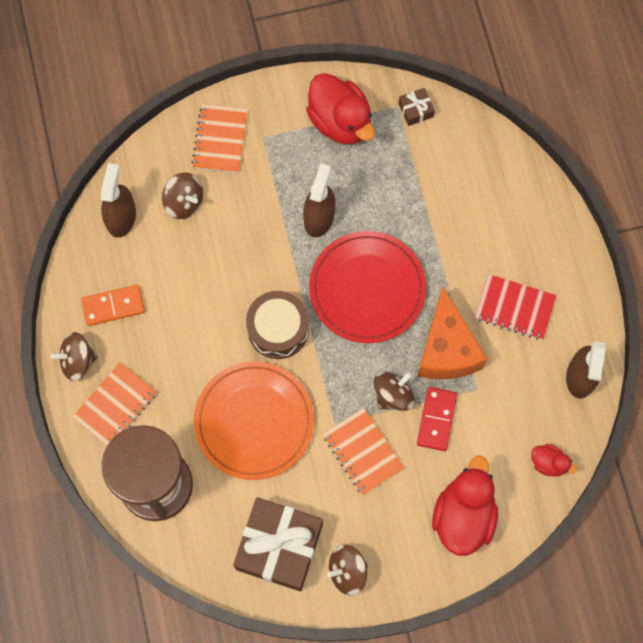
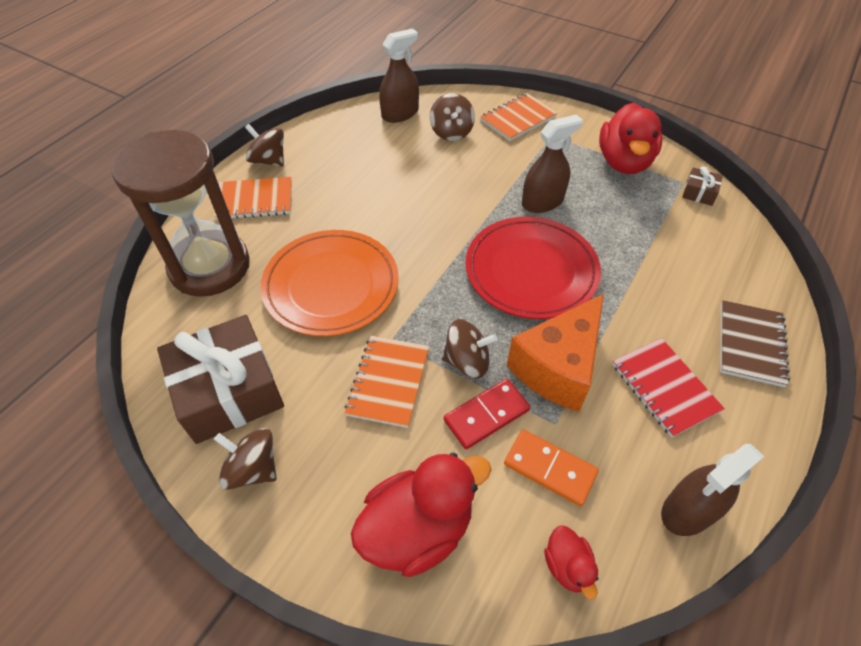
camera: 45 degrees right, 20 degrees down
(113, 306) = (332, 150): orange domino -> orange domino (550, 468)
(278, 329) = (426, 243): brown drum -> none
(538, 229) = (750, 344): none -> brown notebook

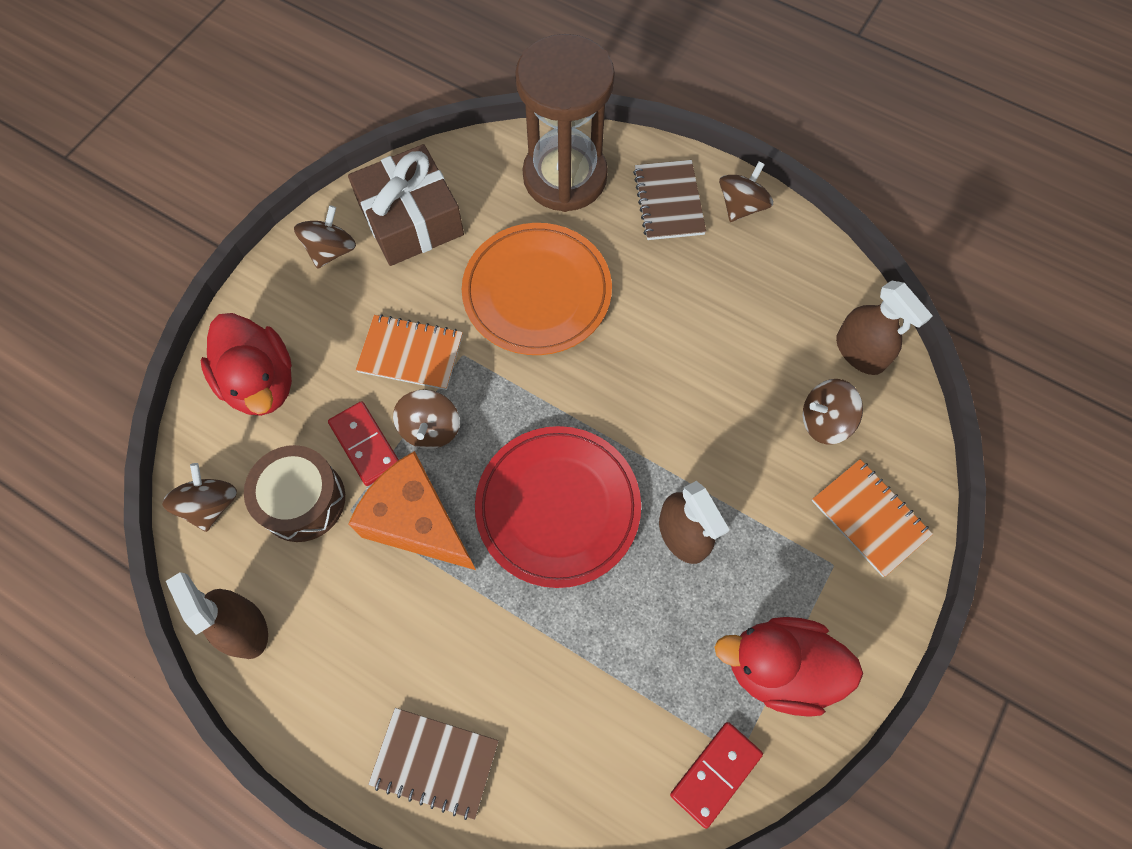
camera: 90 degrees right, 15 degrees up
(255, 200) = (668, 202): orange notebook -> brown notebook
(550, 468) = (302, 500): orange domino -> brown drum
(567, 566) = (211, 504): red duck -> brown spinning top
(664, 388) = (382, 636): red notebook -> none
(699, 193) = (715, 773): brown gift -> red domino

